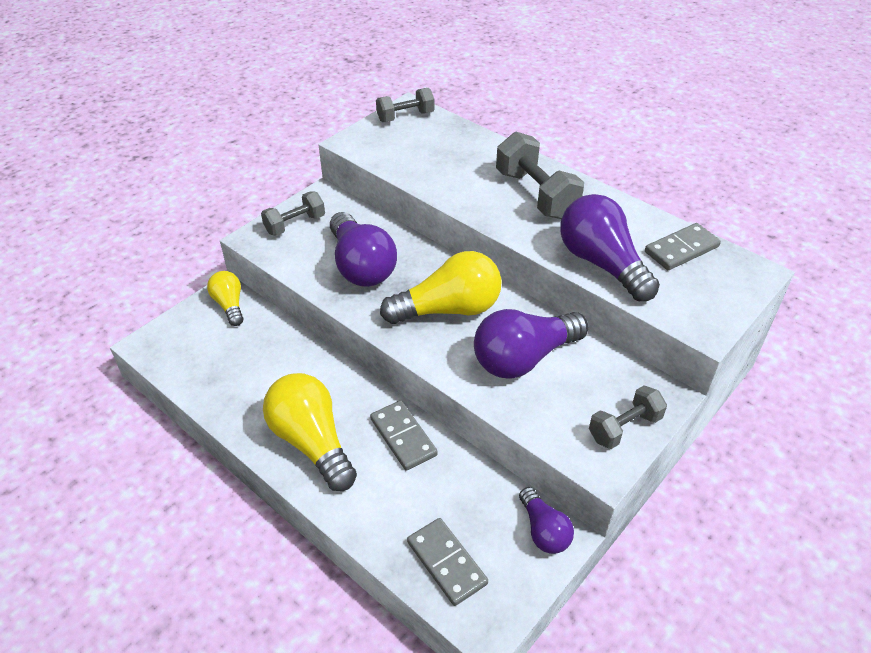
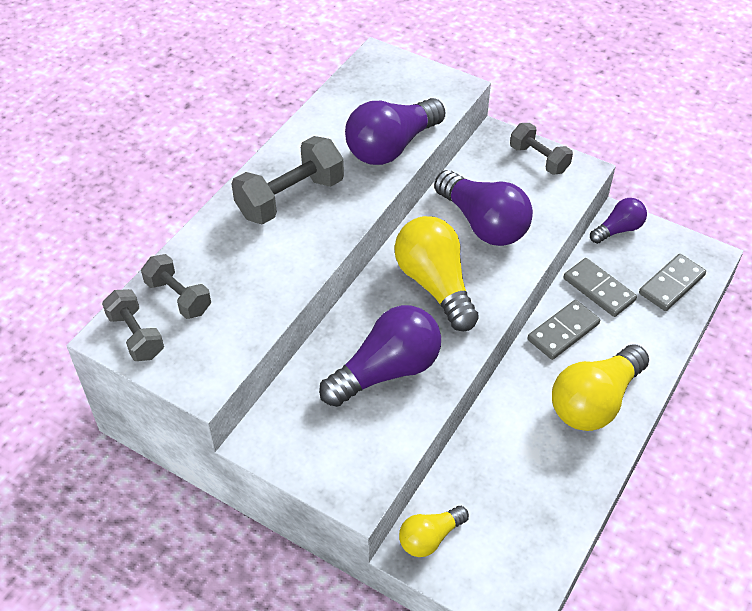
camera: 100 degrees left, 5 degrees up
(295, 224) = (323, 456): grey dumbbell -> grey dumbbell (178, 297)
(681, 249) = (358, 97): grey domino -> grey domino (599, 289)

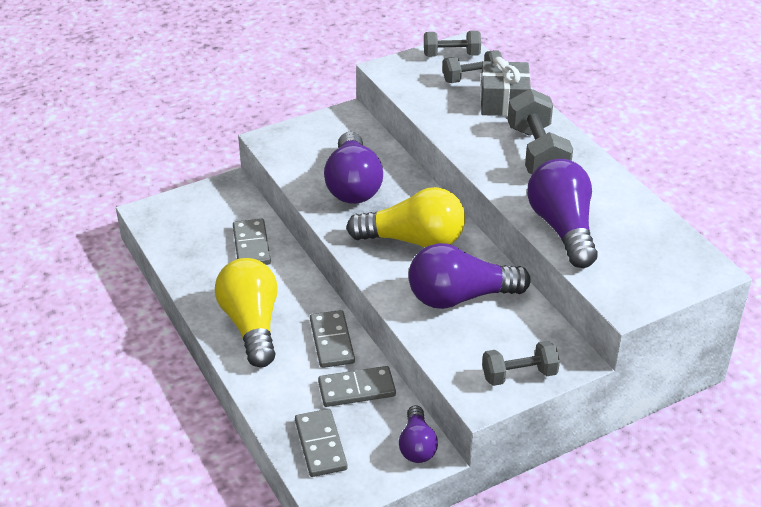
camera: 120 degrees right, 10 degrees down
(212, 254) = (504, 102): none -> grey gift
(430, 538) = (230, 196): yellow light bulb -> none
(493, 466) = (251, 245): none -> grey domino

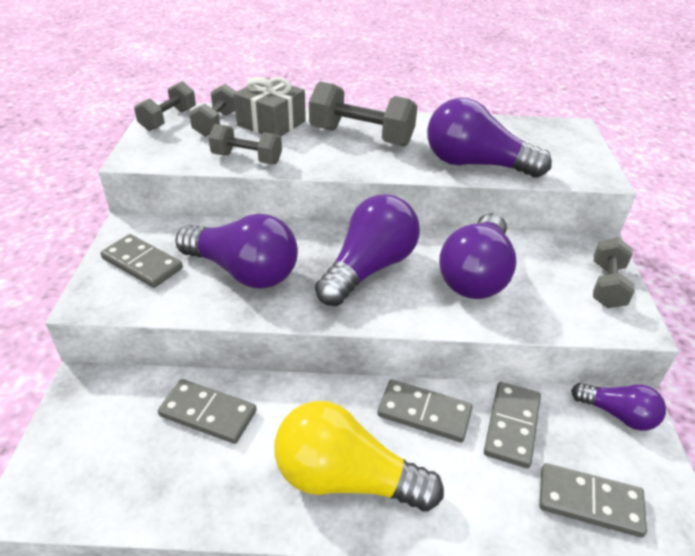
camera: 60 degrees left, 0 degrees up
(318, 140) = (142, 264): none -> grey domino
(414, 240) = (369, 268): yellow light bulb -> purple light bulb
(439, 115) = (247, 159): none -> grey dumbbell

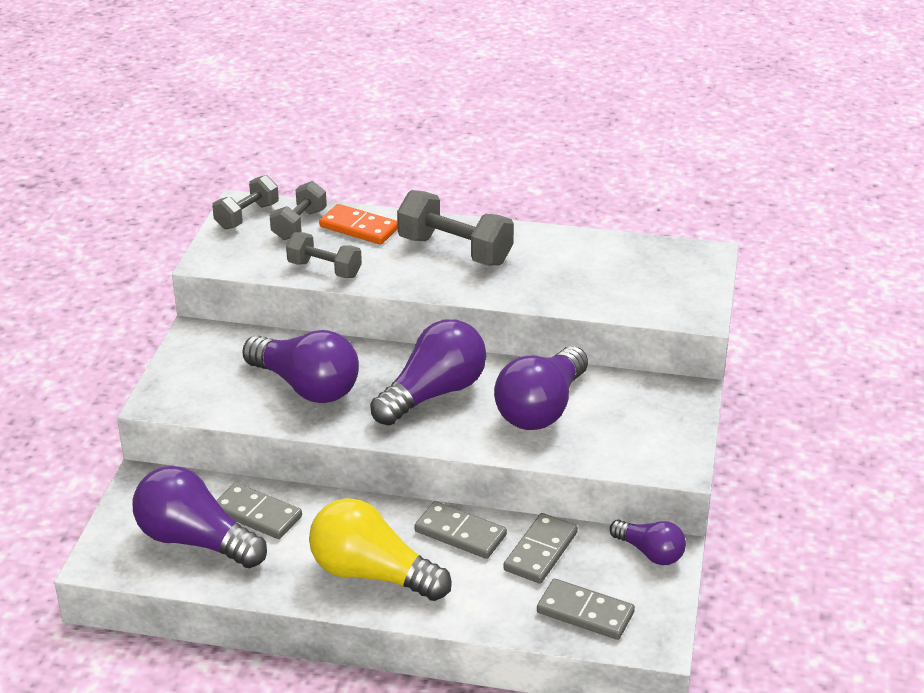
camera: 10 degrees right, 5 degrees down
(142, 264) = (207, 371): grey domino -> none
(271, 123) = (359, 228): grey gift -> orange domino
(475, 164) = (568, 292): purple light bulb -> purple light bulb (195, 540)
(607, 285) = (674, 430): grey dumbbell -> none

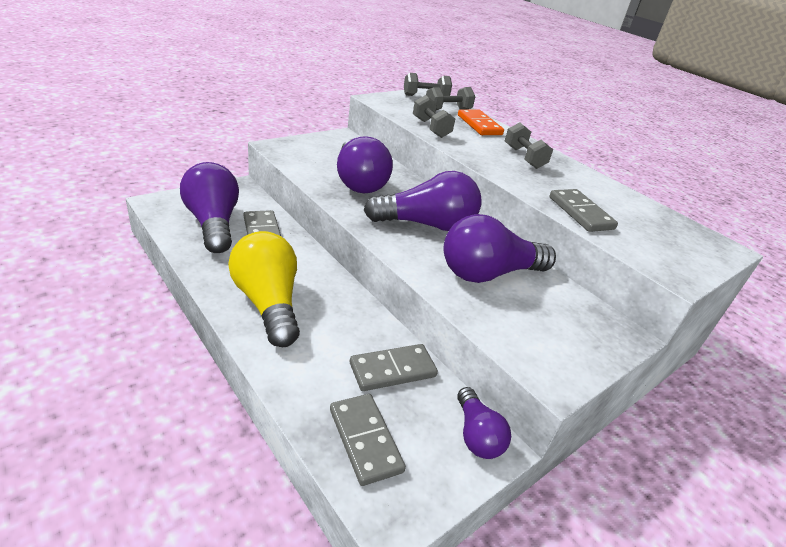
camera: 35 degrees right, 0 degrees up
(455, 251) = (524, 157): grey dumbbell -> grey dumbbell, size x0.63
(460, 533) = (355, 320): grey domino -> grey domino (580, 213)

